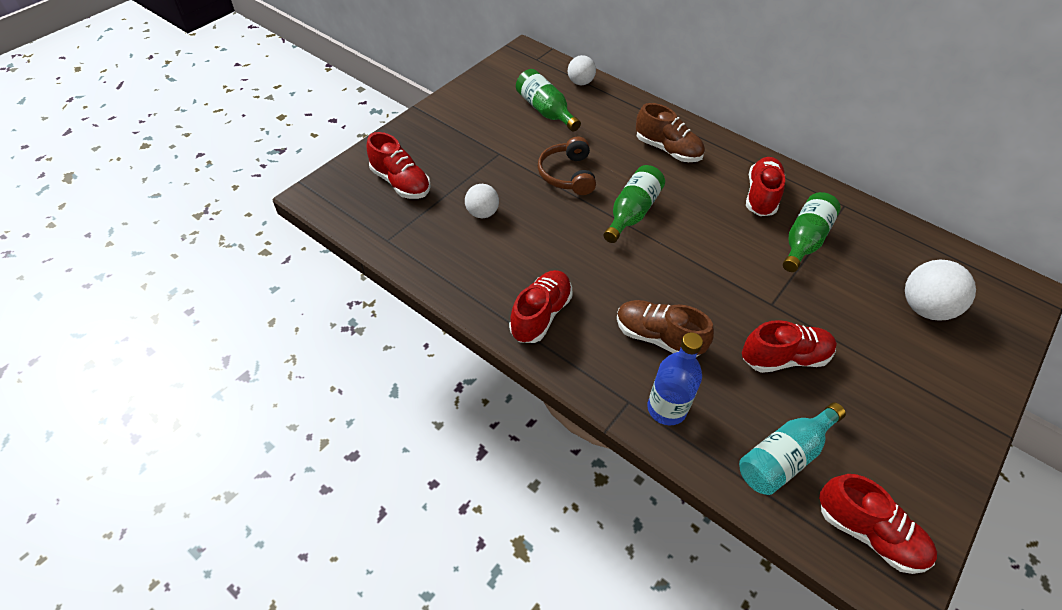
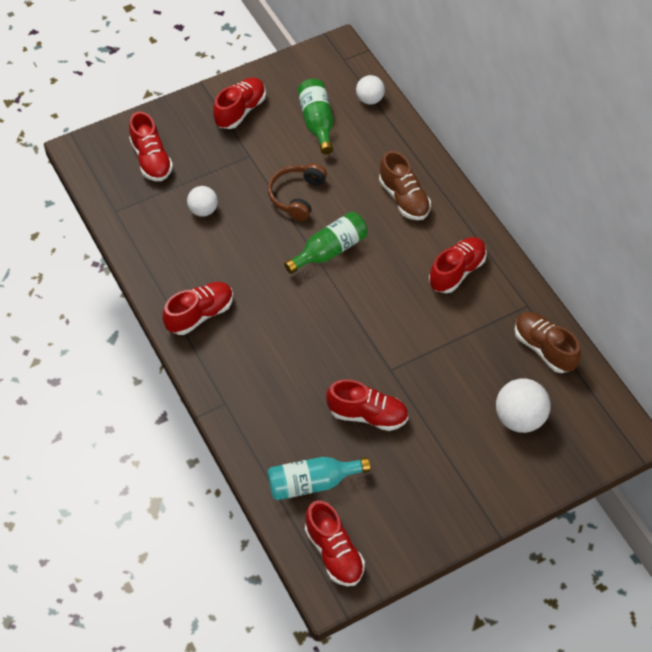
camera: 25 degrees right, 5 degrees up
(466, 120) = (240, 111): none -> red shoe
(658, 338) = (279, 364): brown shoe -> brown shoe (544, 348)
(666, 409) = (250, 418): blue bottle -> none
(804, 240) = (463, 326): green bottle -> none

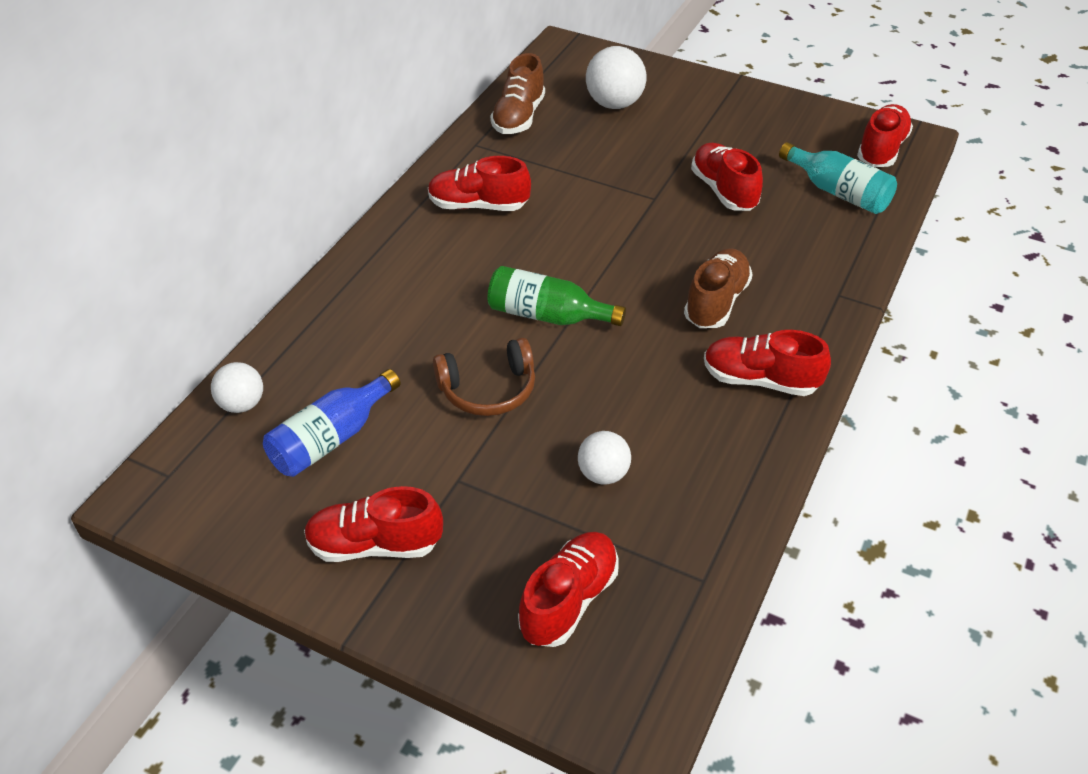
camera: 125 degrees left, 10 degrees down
(317, 122) = (331, 438): green bottle -> blue bottle
(404, 198) = (404, 290): brown shoe -> brown shoe (716, 302)

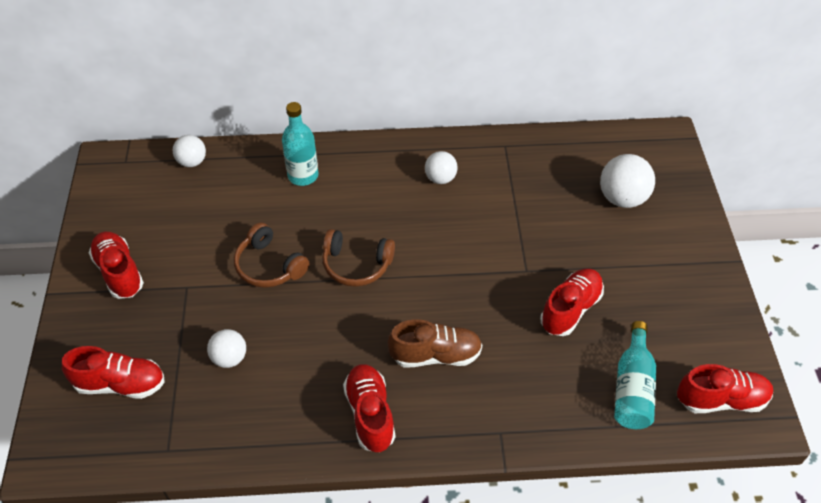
camera: 60 degrees right, 5 degrees up
(331, 438) = (187, 213): blue bottle -> none
(369, 309) = (303, 175): none -> turquoise bottle
(478, 205) = (440, 178): red shoe -> white ball
(519, 117) = (556, 153): brown shoe -> none
(547, 315) = (356, 265): green bottle -> brown headphones

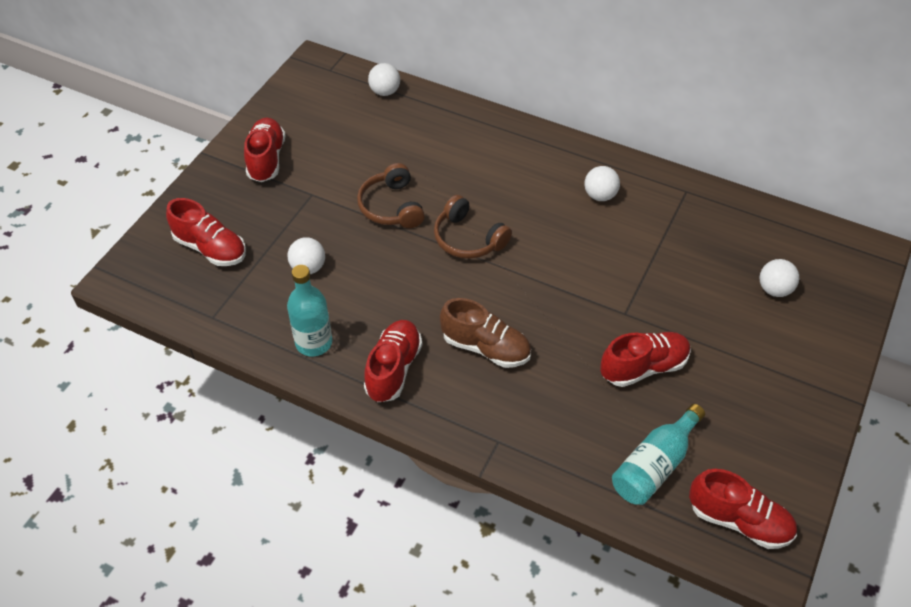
camera: 30 degrees right, 0 degrees up
(303, 175) = (473, 142): turquoise bottle -> turquoise bottle (314, 343)
(622, 198) = (774, 289): white ball -> white ball, size x0.63

